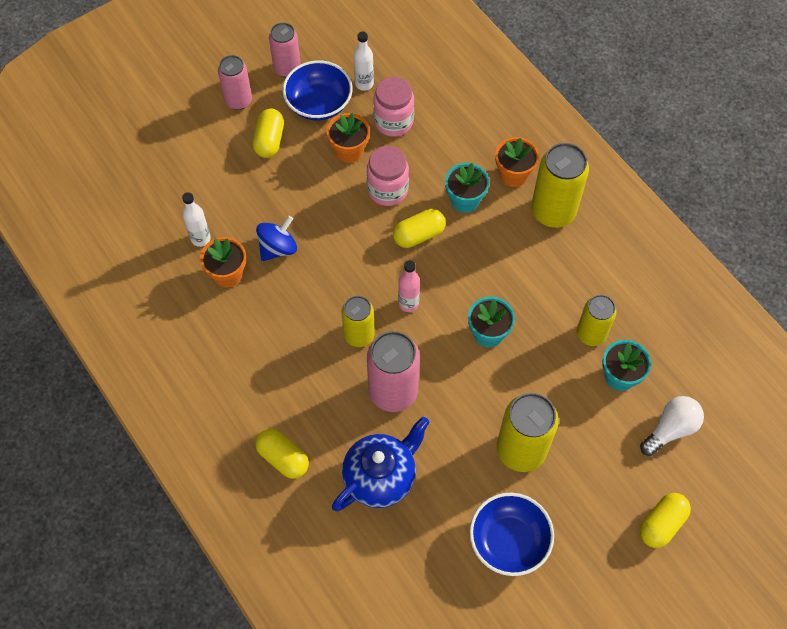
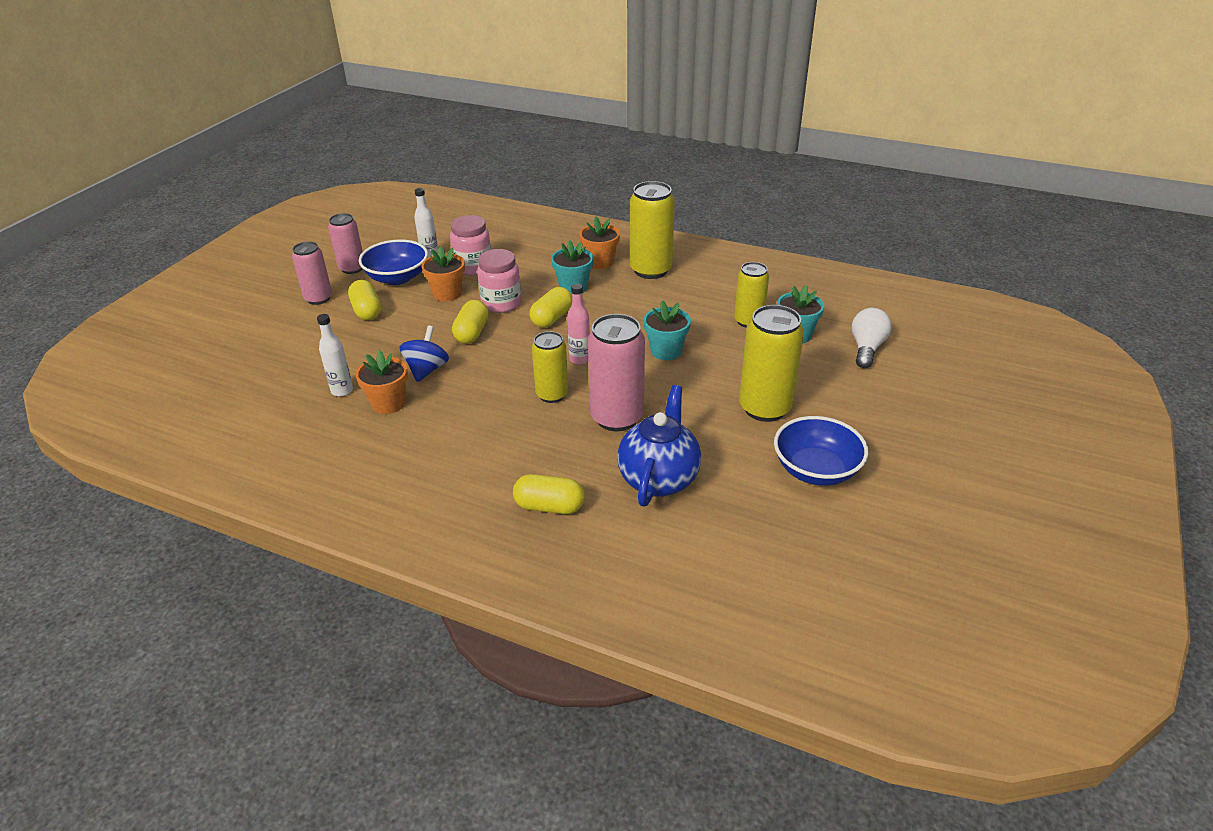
camera: 30 degrees left, 25 degrees down
(661, 524) = (923, 404): yellow capsule -> yellow capsule (472, 333)

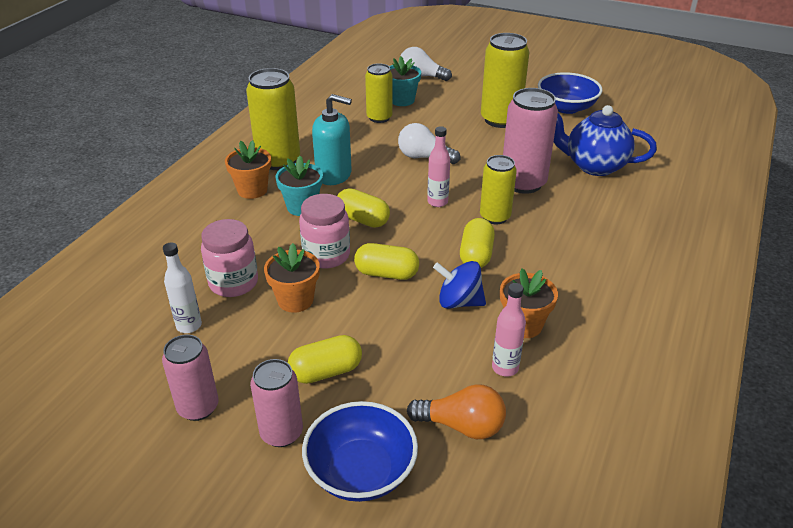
camera: 90 degrees left, 0 degrees up
(293, 368) = (462, 426): none -> orange light bulb
(342, 391) = (505, 368): white bottle -> pink bottle
(397, 278) = (241, 352): blue bowl -> blue bowl (361, 471)
(549, 506) = (643, 215): yellow capsule -> yellow capsule (476, 255)
(627, 300) = (334, 175): none -> turquoise soap dispenser
(666, 351) = (424, 157): turquoise flower pot -> white light bulb

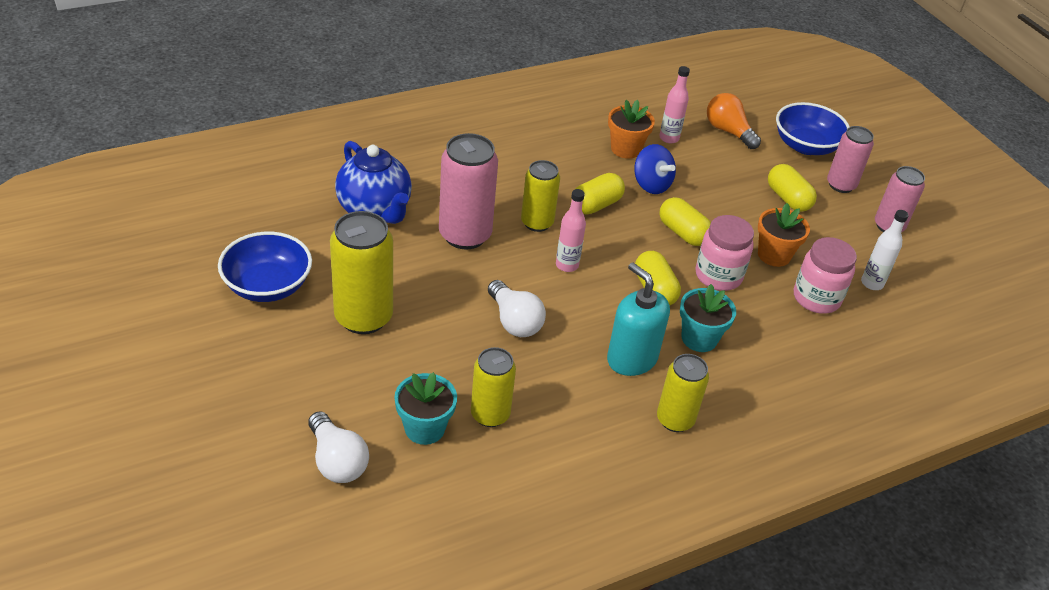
camera: 145 degrees left, 5 degrees up
(252, 190) = (735, 392): orange flower pot -> none
(278, 160) = (675, 419): yellow can -> yellow can, size x0.64
(326, 371) = (788, 199): yellow capsule -> yellow capsule turned 45 degrees clockwise

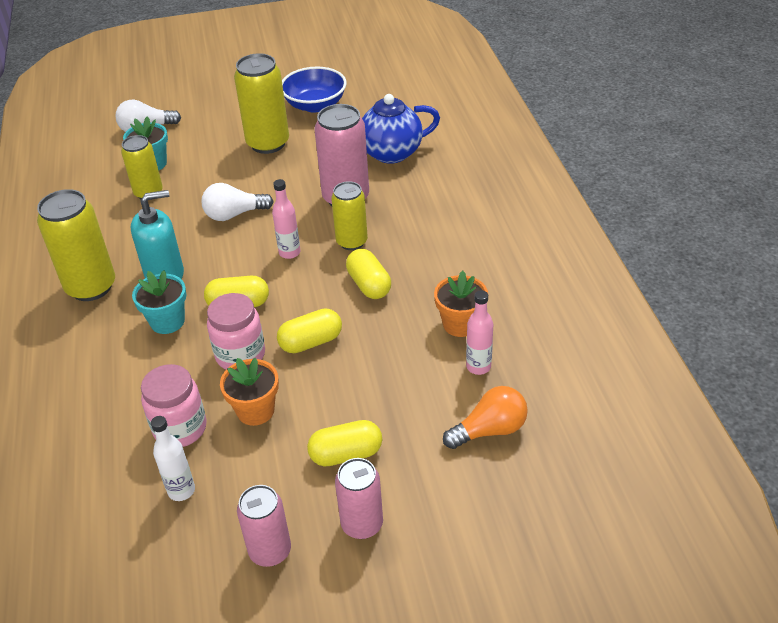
camera: 110 degrees right, 0 degrees up
(651, 184) = (394, 333): blue spinning top -> none
(675, 419) = (91, 287): yellow can -> yellow can, size x1.56
(806, 146) = (451, 511): blue bowl -> none

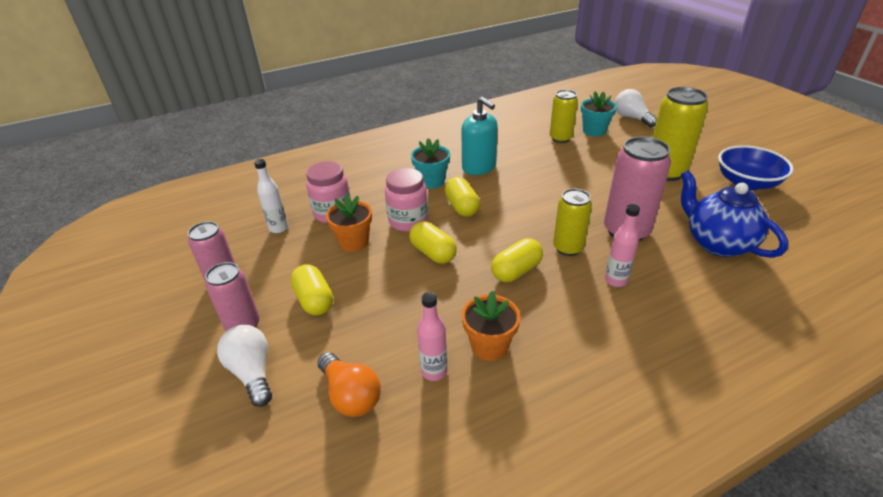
camera: 75 degrees right, 5 degrees down
(91, 287) = (453, 145): yellow can -> none
(234, 214) = (562, 179): white light bulb -> white light bulb (252, 372)
(289, 253) = (533, 217): pink bottle -> pink bottle (615, 280)

